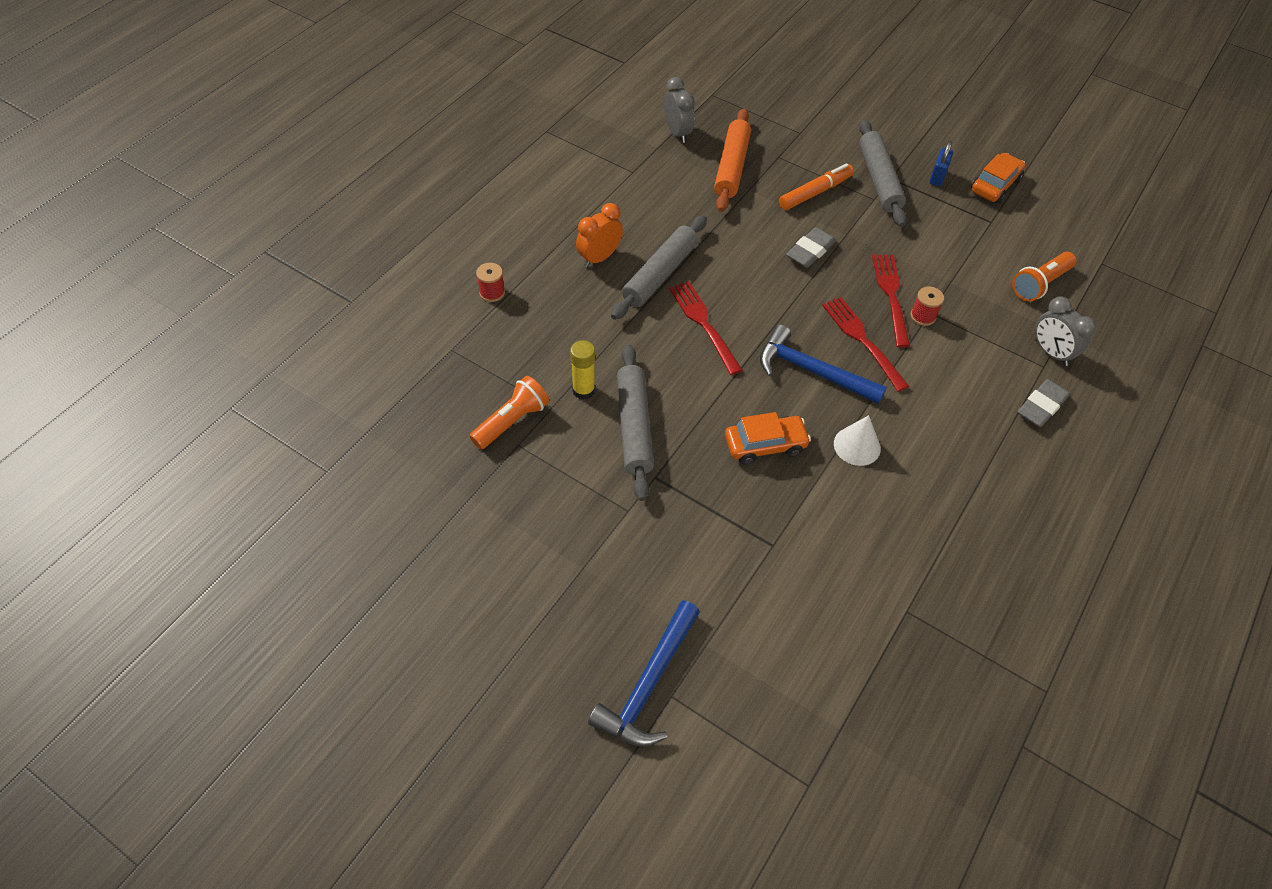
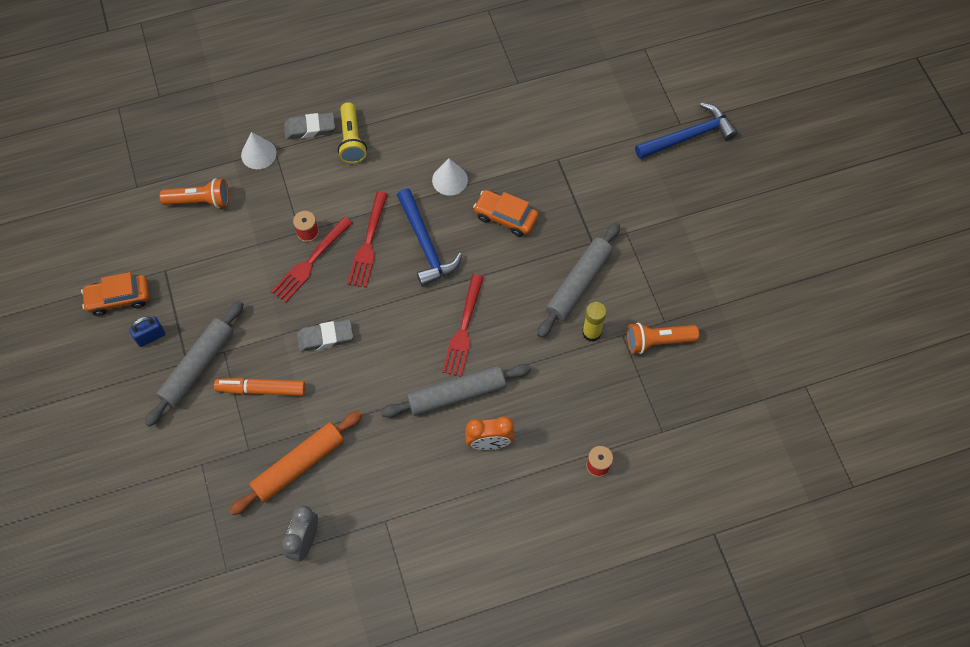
camera: 140 degrees left, 10 degrees up
(991, 421) = (352, 140): none -> yellow flashlight
(1051, 352) = (258, 154): grey clock -> white cone

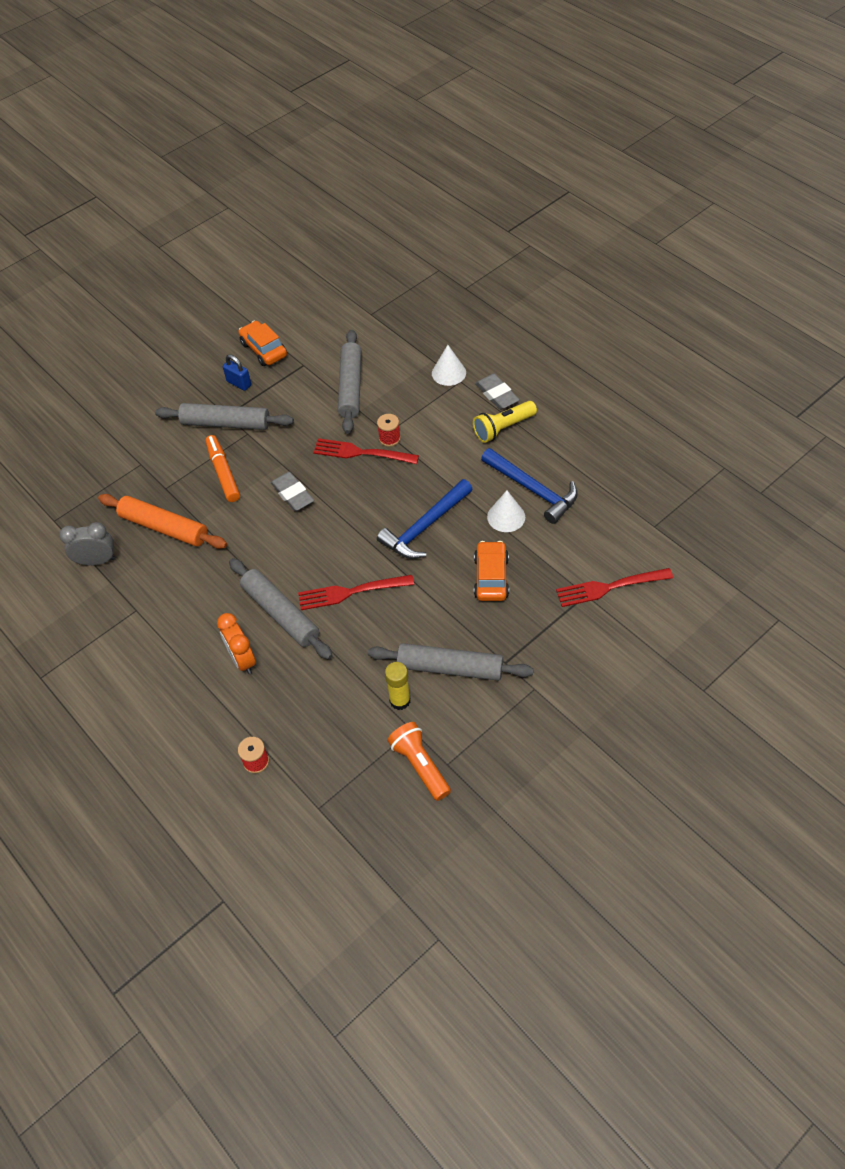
camera: 70 degrees right, 10 degrees down
(200, 201) = (380, 357): orange flashlight -> none
(222, 240) = (351, 387): none -> grey rolling pin
(368, 243) = (402, 485): red fork -> red fork (609, 587)
(688, 136) = (692, 704): blue hammer -> blue hammer (533, 490)

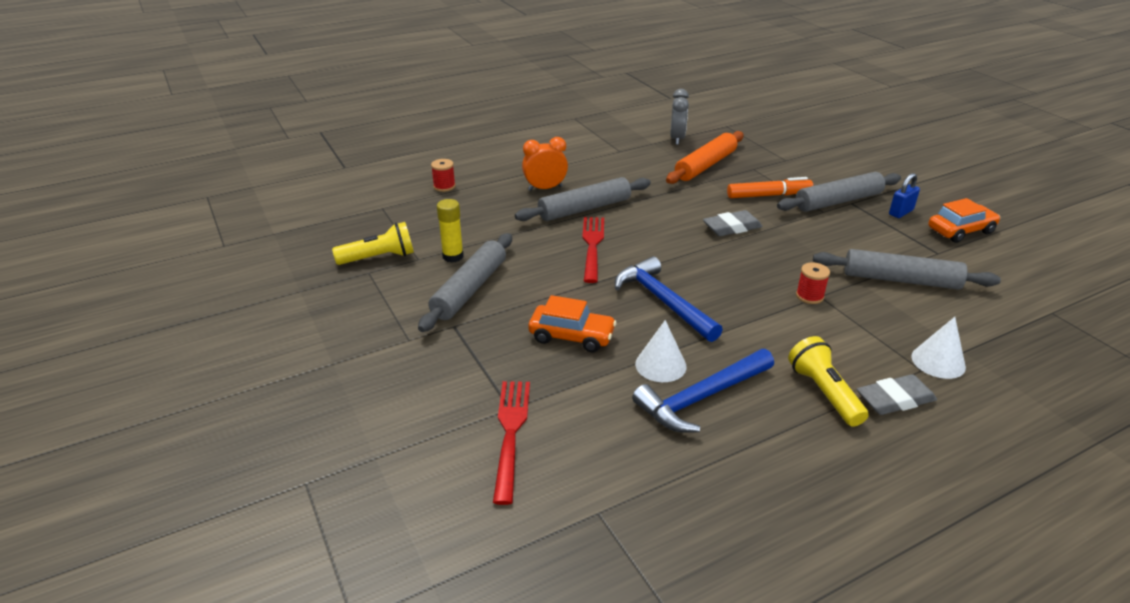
camera: 100 degrees right, 20 degrees down
(226, 424) = (838, 201): grey rolling pin -> grey rolling pin turned 45 degrees clockwise
(361, 453) = (787, 274): red fork -> none
(420, 765) = (379, 258): orange flashlight -> yellow flashlight

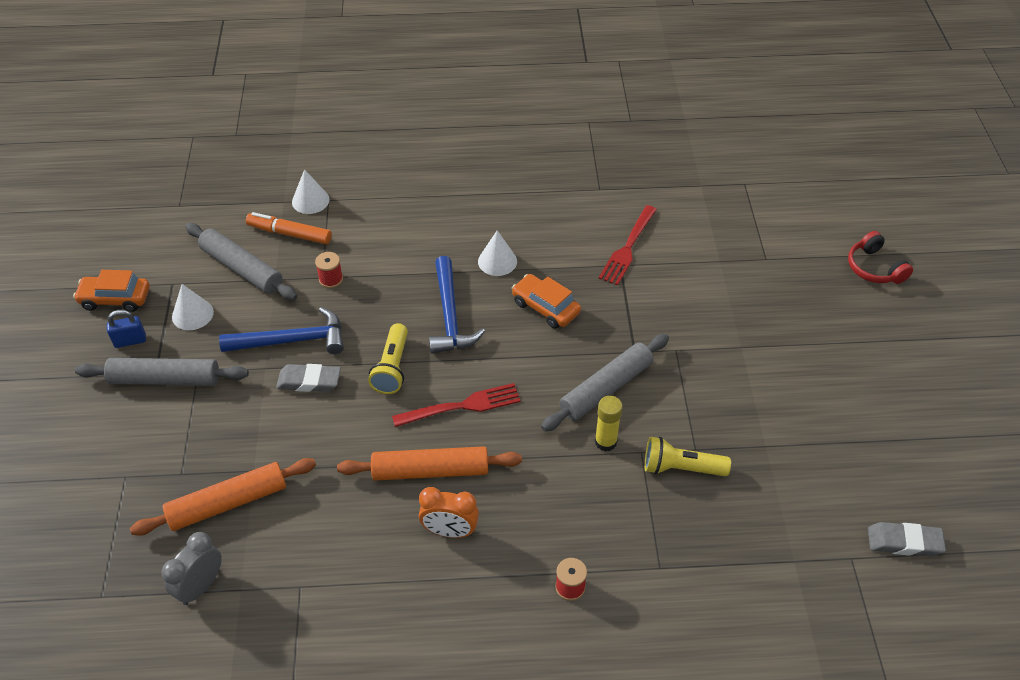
camera: 155 degrees left, 15 degrees up
(126, 524) = (874, 268): none -> red headphones
(584, 209) = (430, 471): grey rolling pin -> orange rolling pin
(592, 246) = (462, 406): red fork -> red fork turned 135 degrees counterclockwise
(701, 398) = (489, 229): blue hammer -> blue hammer (292, 340)
(768, 195) = (220, 417): orange marker -> orange marker (289, 234)
(824, 393) = (409, 207): yellow flashlight -> yellow flashlight (392, 368)
(884, 239) = (192, 314): none -> white cone
(895, 399) = (370, 188): grey eraser -> grey eraser (904, 542)

